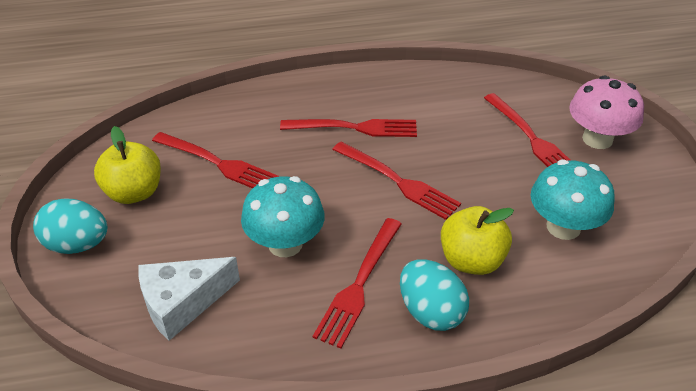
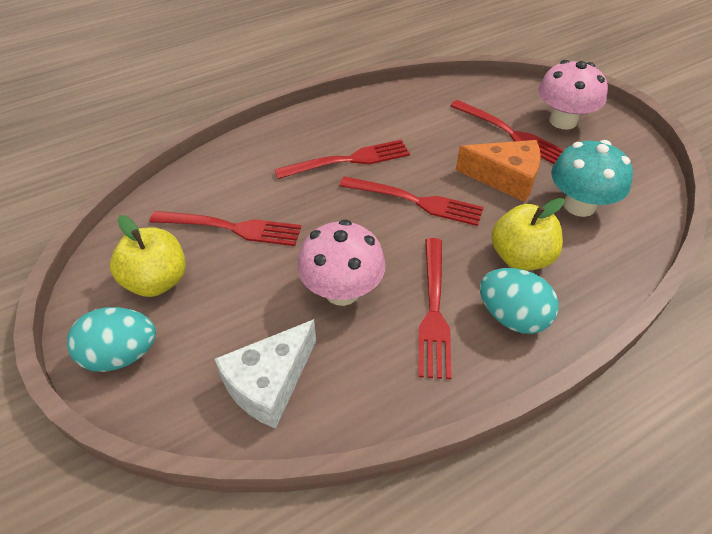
camera: 20 degrees left, 5 degrees up
(285, 244) = (342, 291): turquoise mushroom -> pink mushroom
(500, 182) = (505, 178): none -> orange cheese

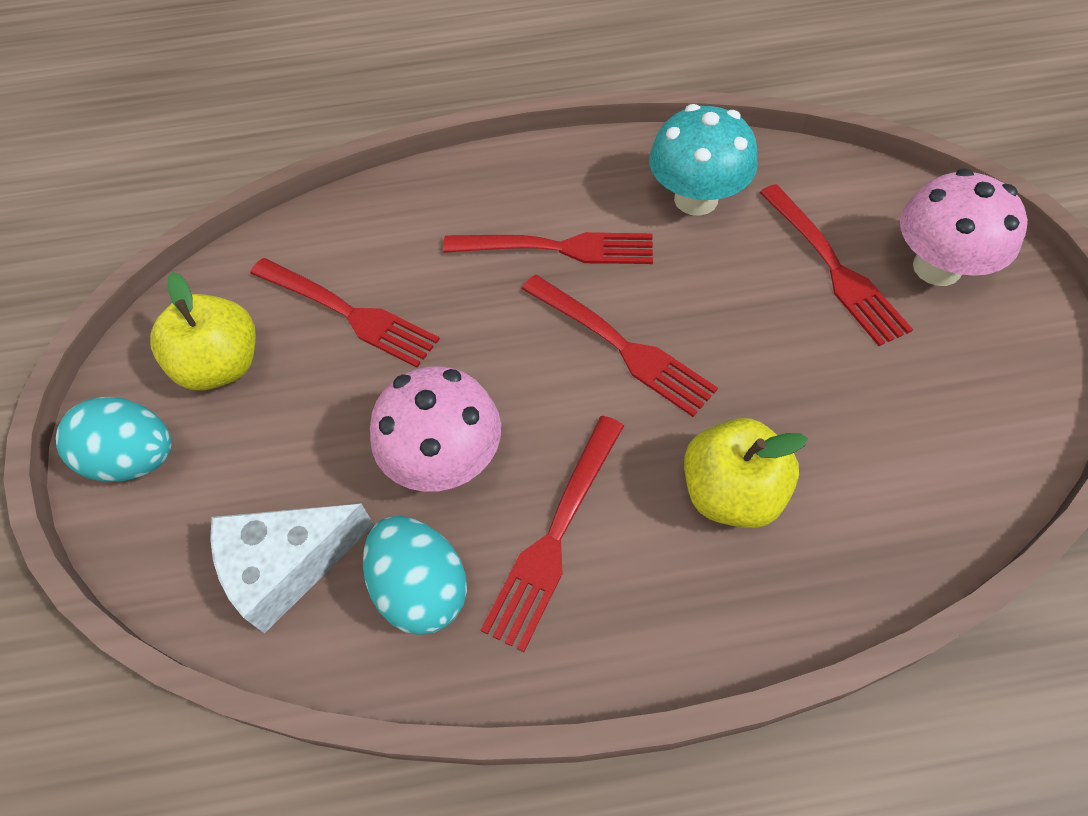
camera: 25 degrees right, 10 degrees up
(505, 178) = (781, 347): orange cheese -> none
(512, 317) = (664, 587): turquoise egg -> turquoise egg (421, 588)
(579, 205) = (877, 431): turquoise mushroom -> turquoise mushroom (696, 199)

